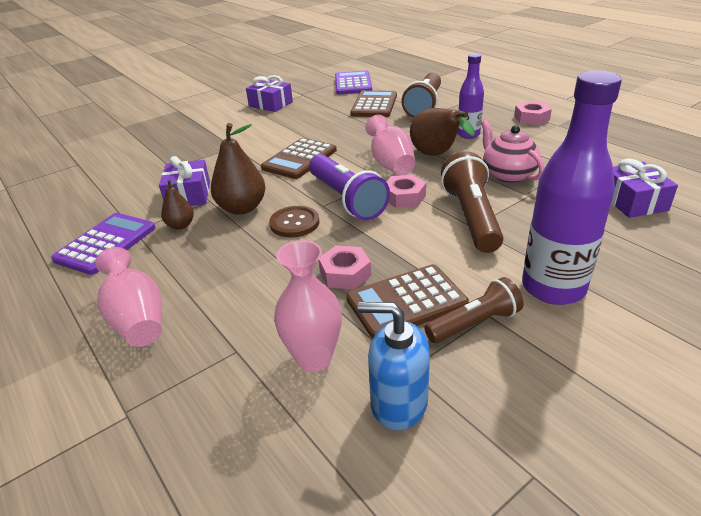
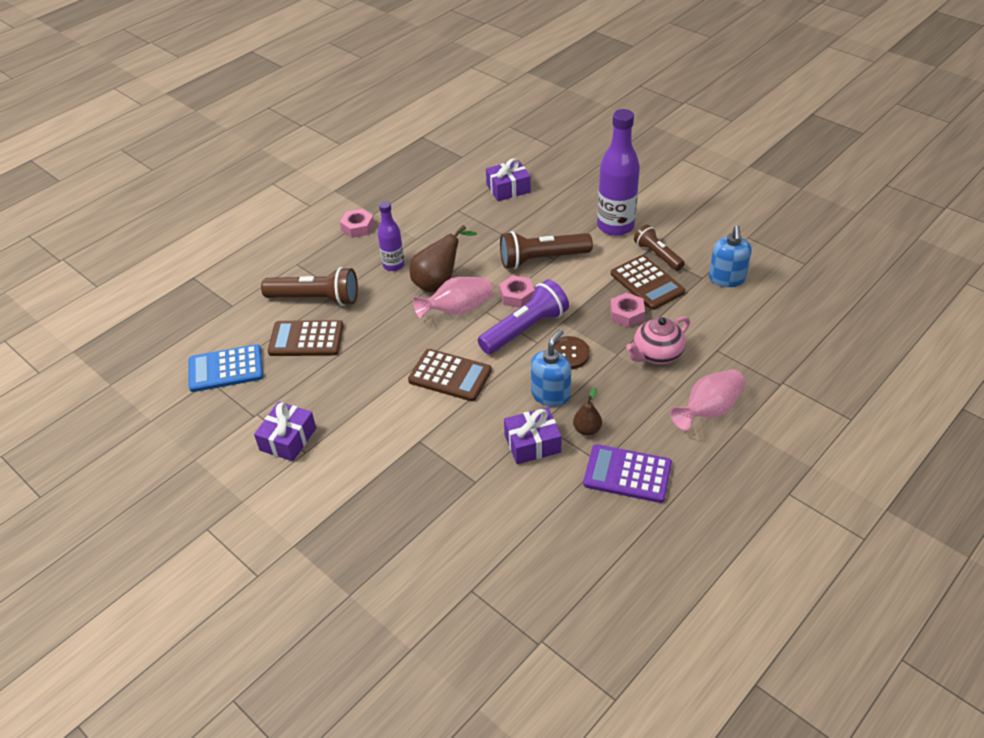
camera: 100 degrees left, 10 degrees up
(242, 208) = (550, 394): brown pear -> blue soap dispenser
(314, 358) = (709, 315): pink vase -> none
(353, 84) = (226, 369): purple calculator -> blue calculator
(508, 174) = (473, 242): pink teapot -> pink teapot (656, 355)

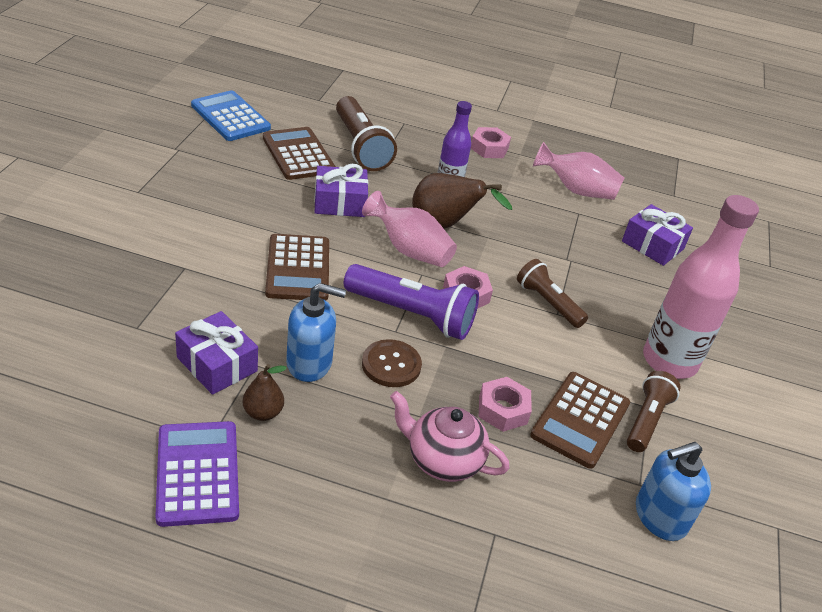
camera: 55 degrees right, 5 degrees down
(288, 439) = (151, 176): purple gift -> purple gift (340, 202)
(542, 259) = (548, 303): brown flashlight -> brown flashlight, size x0.63
(615, 226) = (669, 361): purple bottle -> pink bottle
(708, 410) = (361, 547): pink vase -> pink vase (576, 190)

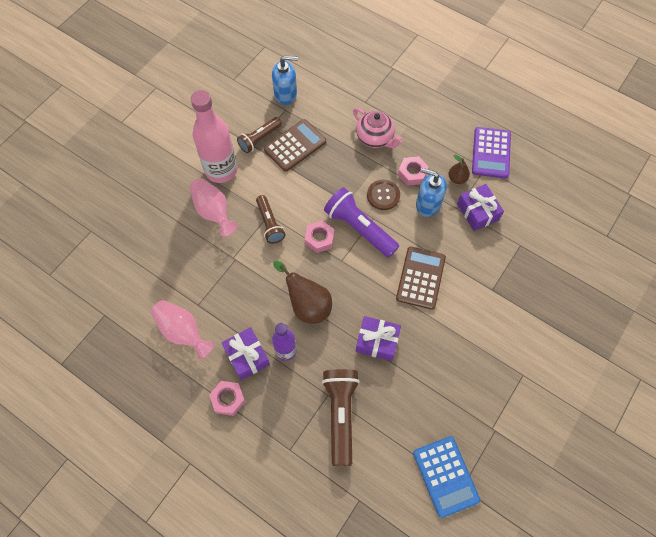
camera: 155 degrees left, 25 degrees up
(298, 154) = (396, 409): brown calculator -> none
(409, 250) = (342, 284): pink vase -> pink vase (213, 212)
(503, 410) = (333, 158): pink nut -> pink nut (412, 173)
(652, 245) = (163, 263): purple gift -> purple gift (247, 356)

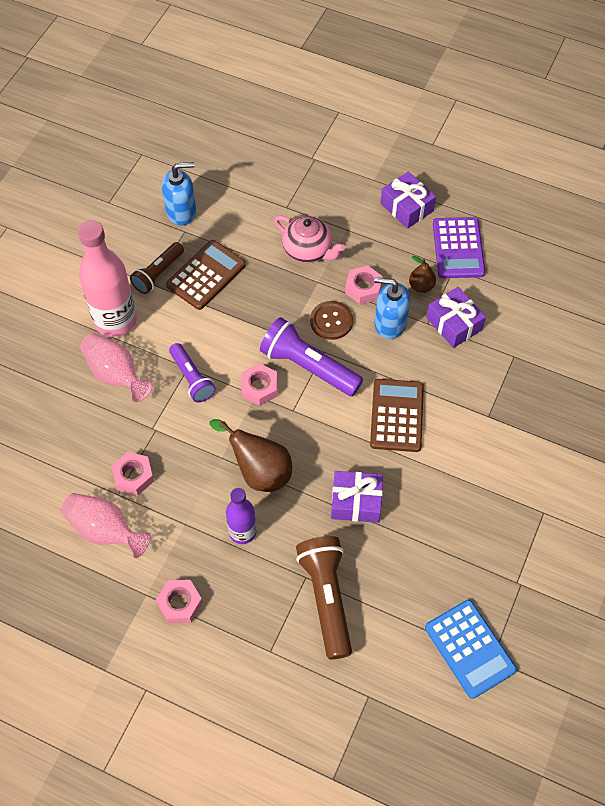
camera: 10 degrees left, 5 degrees down
(212, 293) = (133, 476): none -> pink nut
(247, 356) = (194, 547): purple gift -> purple gift (406, 207)
(270, 224) = (192, 378): brown flashlight -> purple flashlight

